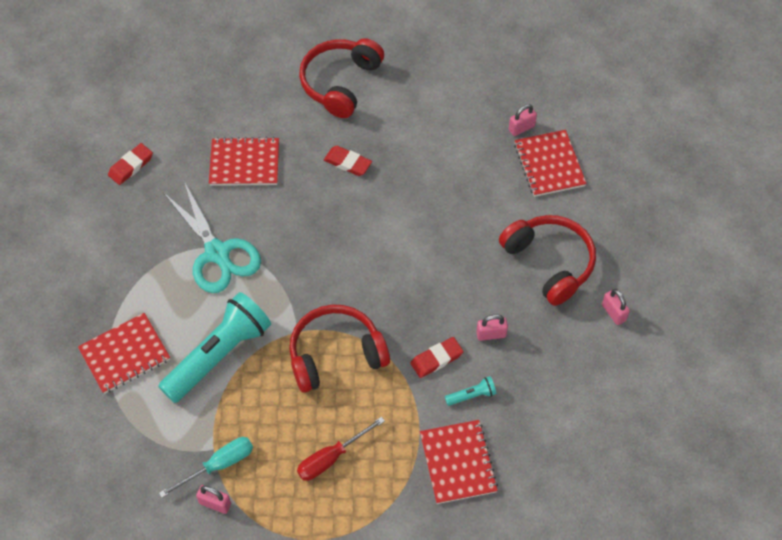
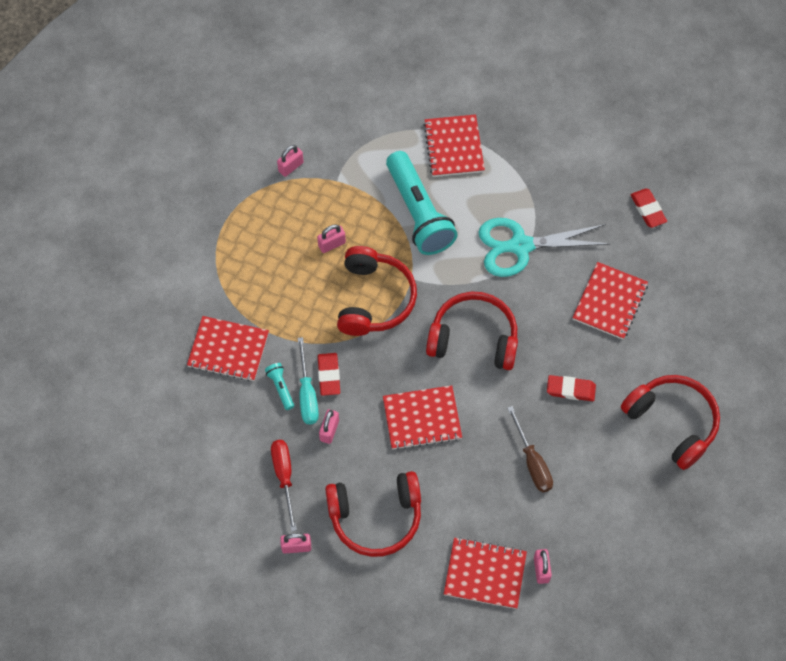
camera: 115 degrees right, 5 degrees up
(219, 465) = (321, 180): turquoise screwdriver -> turquoise screwdriver (307, 394)
(292, 420) = (332, 244): none -> pink padlock
(331, 458) = (284, 259): red screwdriver -> red screwdriver (284, 477)
(335, 254) = (473, 338): none -> red headphones
(347, 163) = (570, 389): red eraser -> red eraser turned 45 degrees clockwise
(431, 167) = (532, 462): none -> brown screwdriver
(437, 264) = (422, 418): none -> red notebook
(472, 395) = (281, 388): turquoise flashlight -> turquoise flashlight turned 150 degrees clockwise

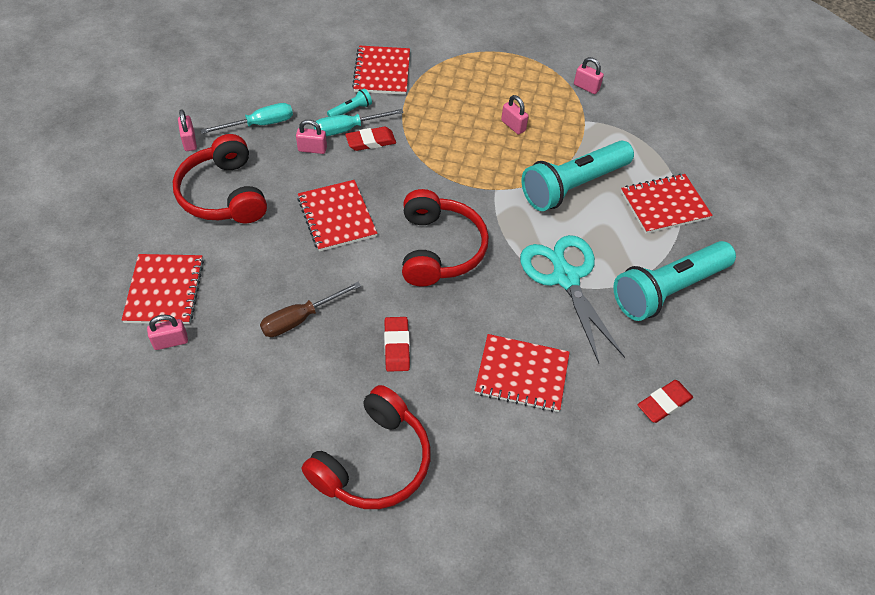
camera: 75 degrees right, 10 degrees down
(284, 477) = (260, 124): red screwdriver -> turquoise screwdriver
(374, 299) = (462, 164): red headphones -> none
(544, 173) = (668, 290): none -> turquoise flashlight

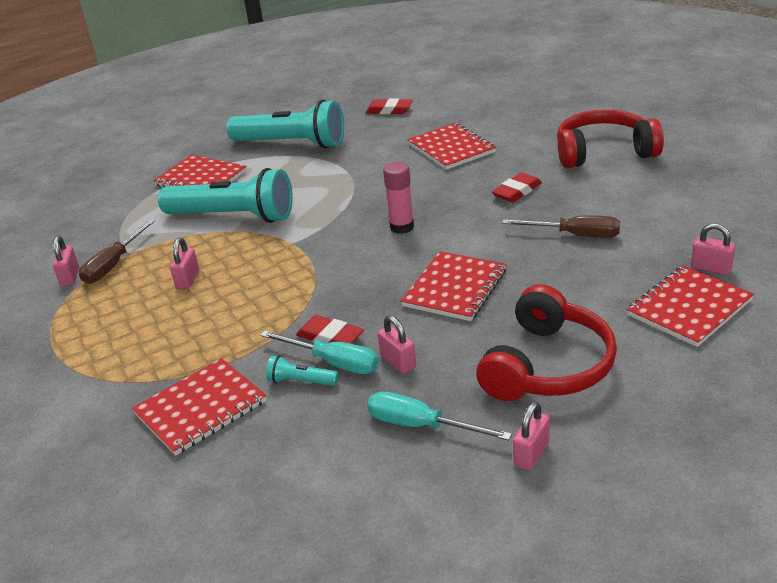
camera: 125 degrees left, 20 degrees down
(439, 249) = (402, 227): red headphones -> pink glue stick
(566, 278) = (341, 174): turquoise scissors -> none
(577, 108) = (113, 265): none -> brown screwdriver

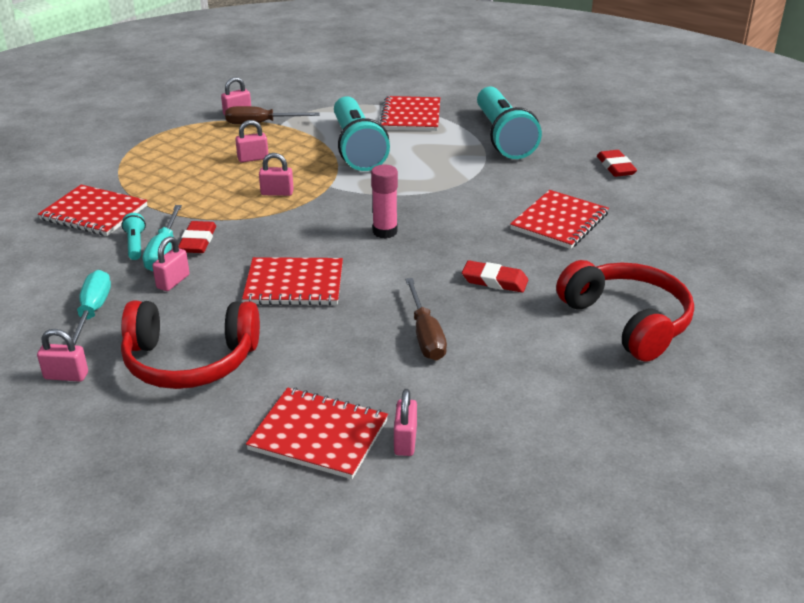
camera: 60 degrees right, 0 degrees up
(276, 275) = (277, 193): none -> pink padlock

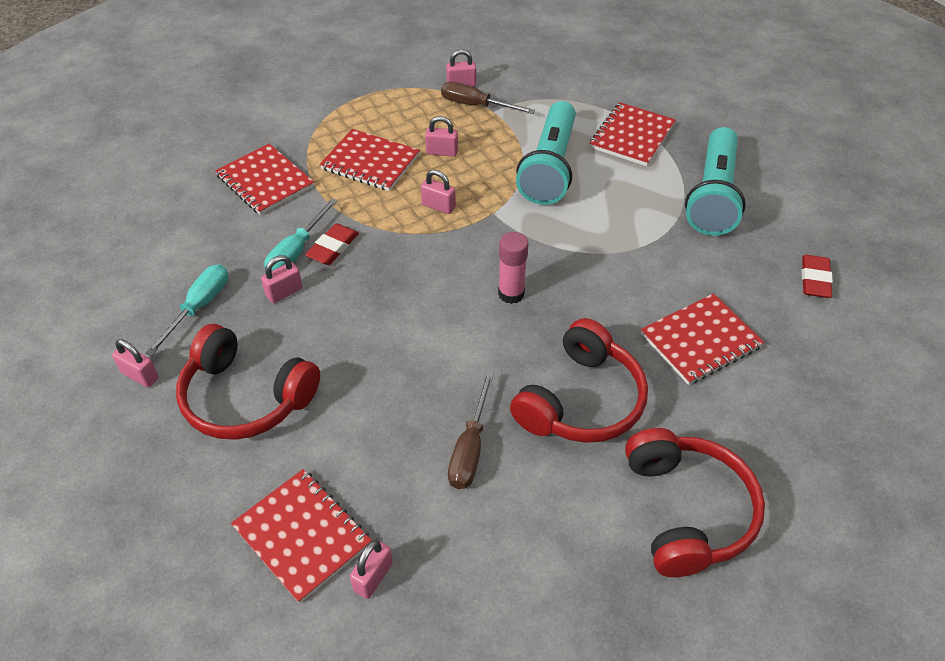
camera: 25 degrees right, 15 degrees up
(135, 244) = (278, 233): turquoise flashlight -> none
(294, 284) = (387, 334): red notebook -> red notebook (370, 162)
(494, 281) = (581, 400): red eraser -> red headphones

